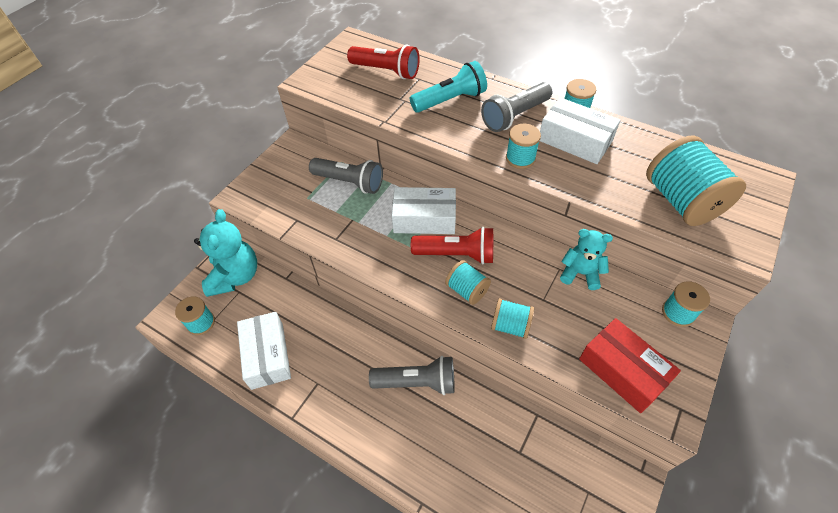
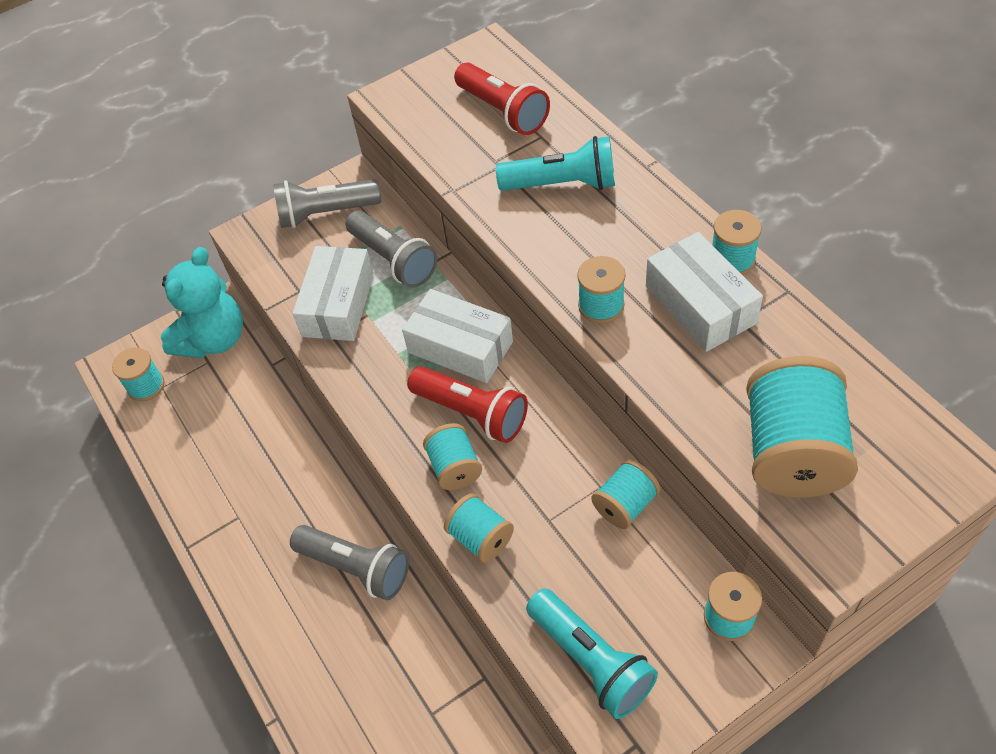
camera: 30 degrees right, 0 degrees up
(267, 355) = (199, 458): white box -> white box (338, 304)
(515, 116) = (638, 238): grey flashlight -> grey flashlight (326, 213)
(580, 273) = (625, 505): turquoise teddy bear -> turquoise spool
(622, 371) = (591, 660): red box -> turquoise flashlight

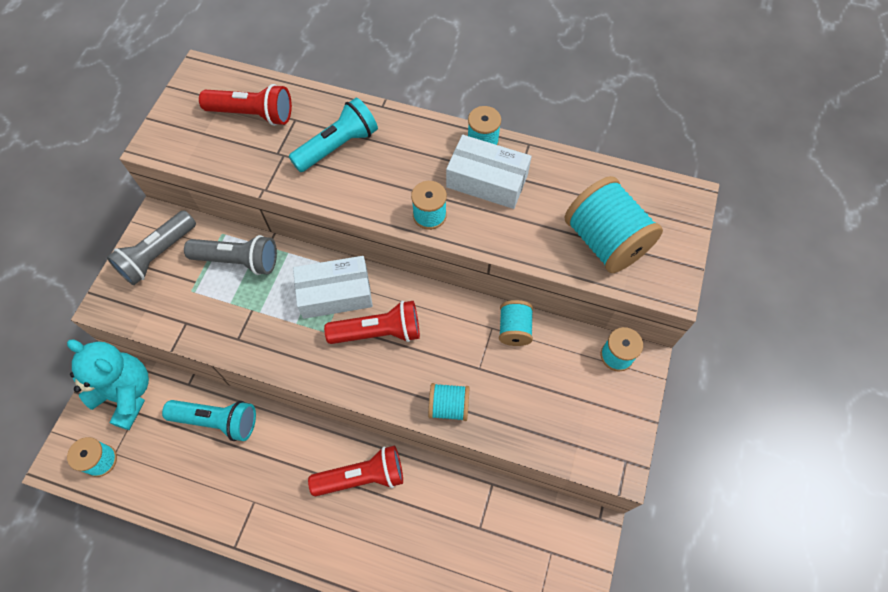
camera: 45 degrees left, 10 degrees up
(214, 339) = (126, 394): turquoise teddy bear -> turquoise teddy bear turned 45 degrees counterclockwise
(338, 304) = (224, 315): white box -> none
(356, 567) = (362, 476): grey flashlight -> red flashlight
(455, 468) = (397, 374): turquoise spool -> none
(591, 660) = (567, 433): turquoise flashlight -> turquoise flashlight (217, 421)

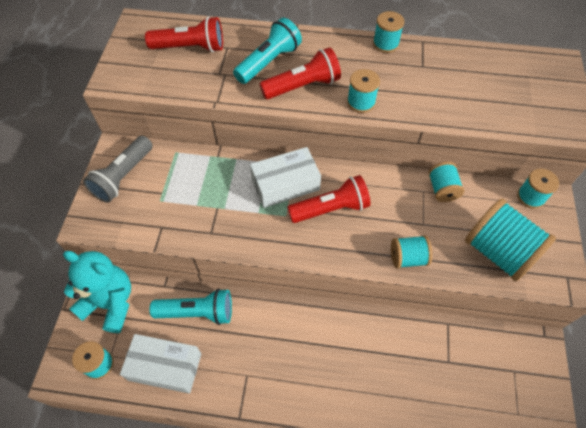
camera: 10 degrees left, 5 degrees down
(238, 260) = (195, 171): grey flashlight -> none
(362, 476) = (336, 337): red flashlight -> red flashlight (302, 86)
(487, 180) = (399, 71): white box -> white box (165, 366)
(605, 241) = (509, 102): turquoise spool -> turquoise spool (498, 251)

